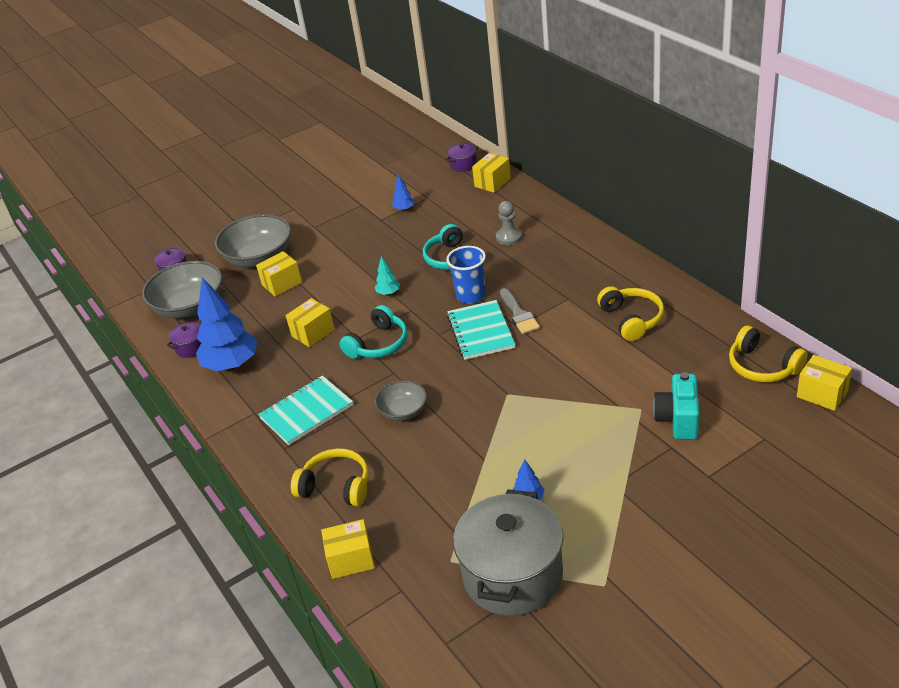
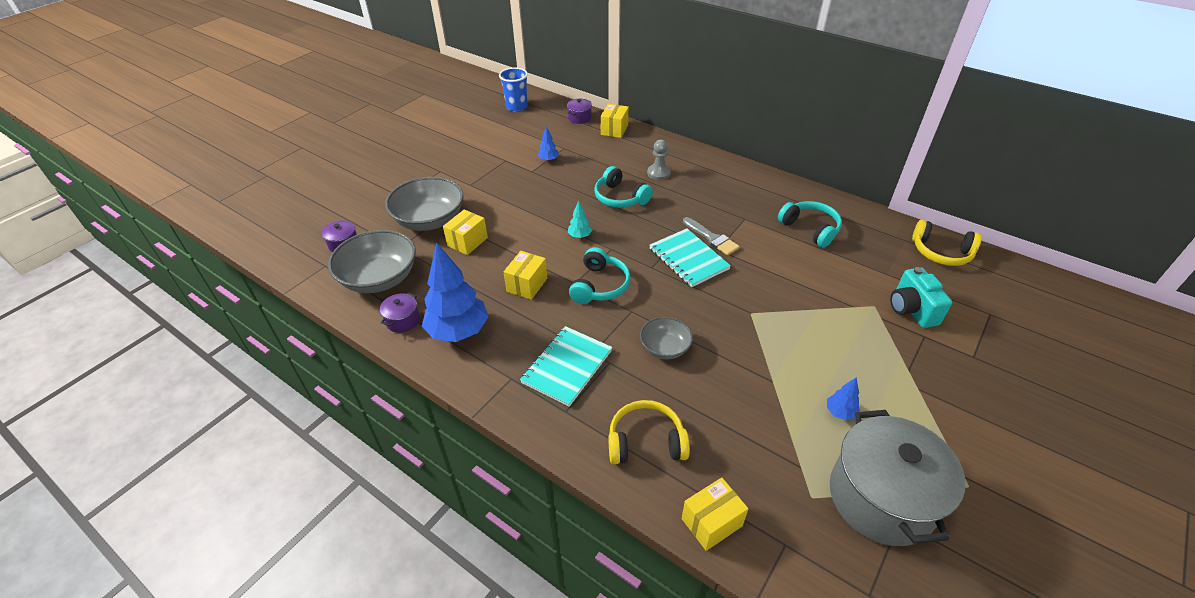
camera: 25 degrees left, 5 degrees up
(471, 295) = (658, 227): blue cup -> blue cup (516, 107)
(632, 319) = (810, 229): yellow headphones -> turquoise headphones
(822, 394) = (1002, 268): yellow box -> none

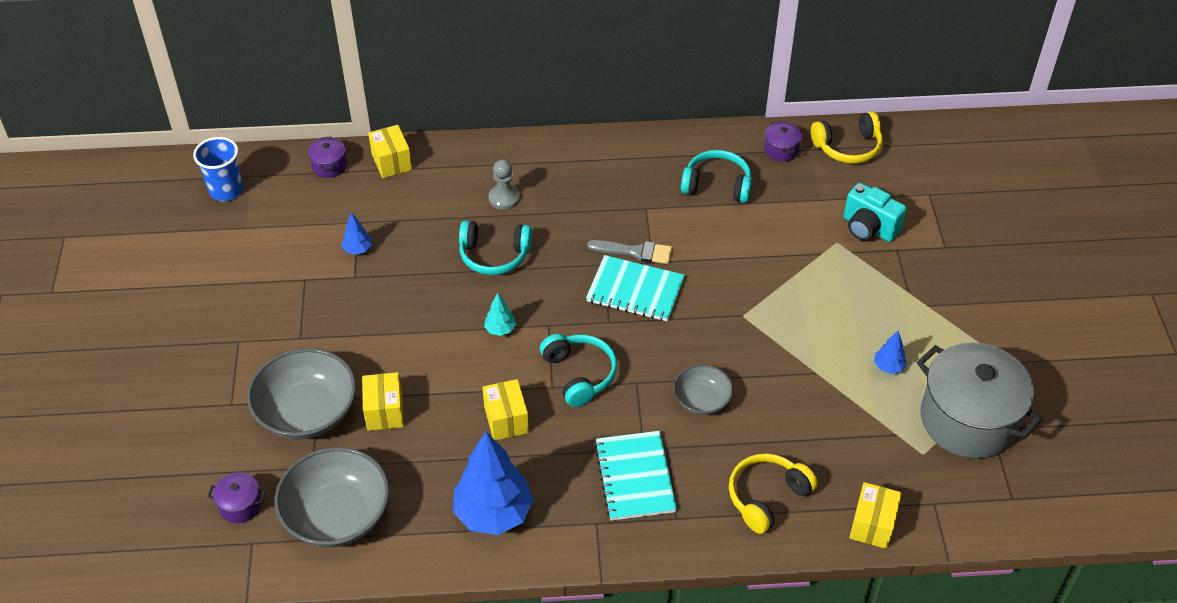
camera: 40 degrees left, 5 degrees up
(403, 320) = (422, 541): purple pot -> purple pot (781, 150)

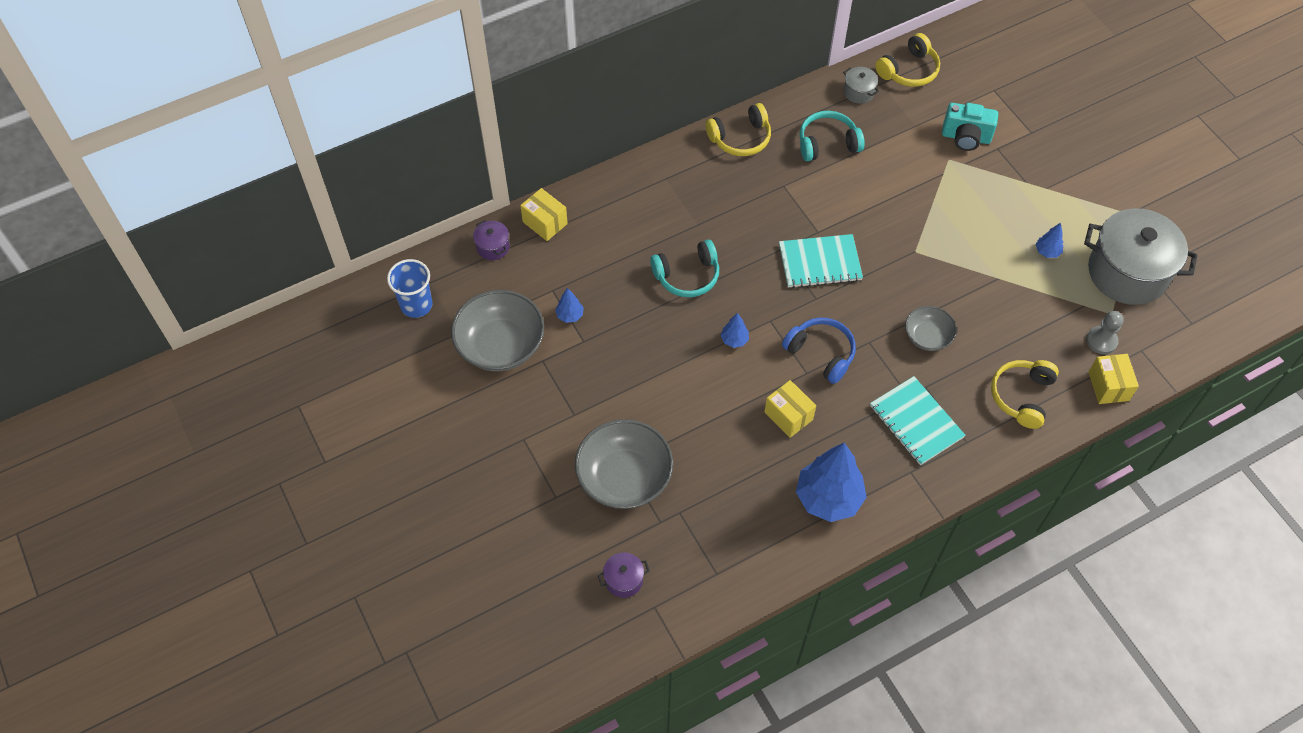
camera: 25 degrees left, 10 degrees up
(337, 515) = (707, 554): grey bowl -> grey bowl (500, 345)
(384, 411) = (687, 449): yellow box -> none
(500, 329) = (734, 340): turquoise tree -> blue tree
(504, 198) = (662, 220): grey pawn -> grey pawn (1101, 341)
(579, 374) = (821, 353): turquoise headphones -> blue headphones
(631, 152) = (740, 138): none -> yellow headphones
(635, 252) = (799, 228): grey brush -> none
(781, 150) = (858, 92): purple pot -> grey pot

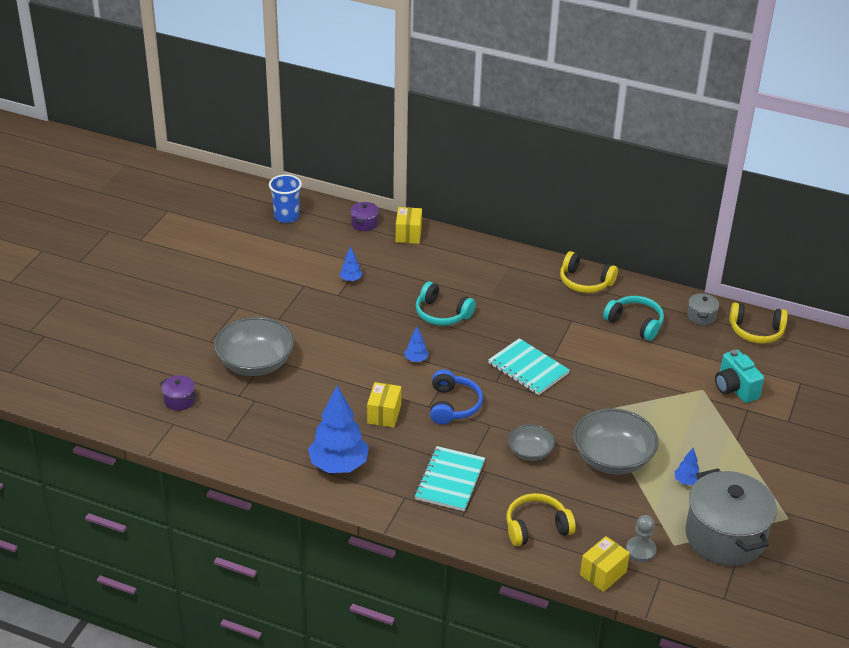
camera: 50 degrees right, 20 degrees down
(500, 345) = (295, 263): grey bowl -> grey bowl (612, 458)

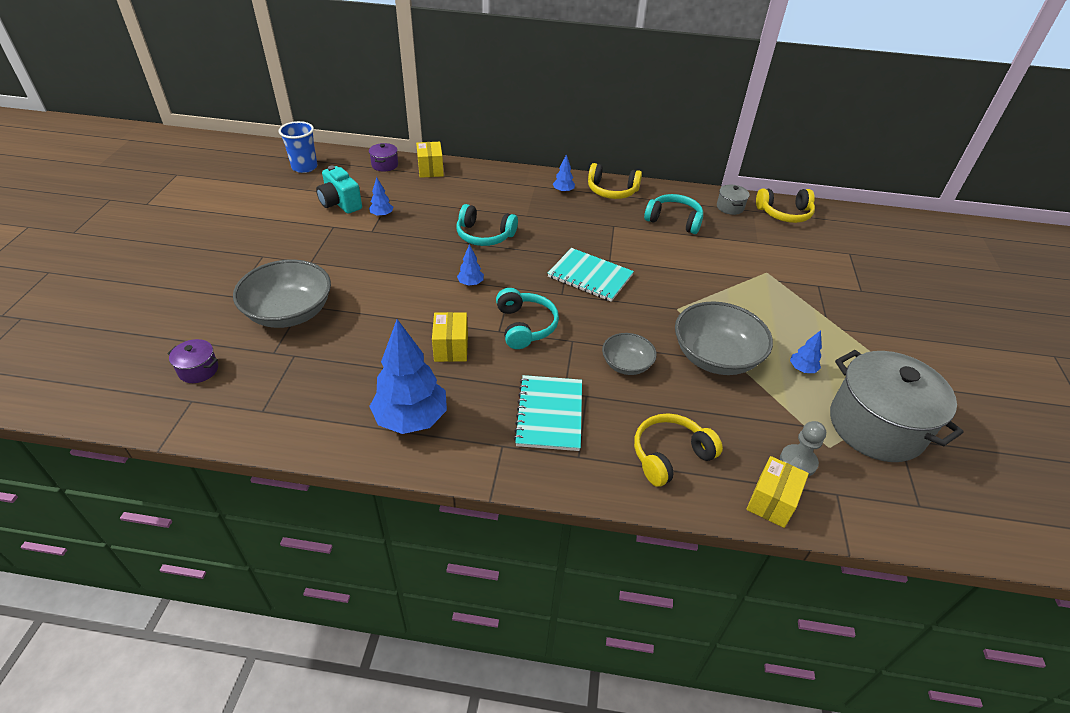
camera: 15 degrees left, 5 degrees up
(453, 405) = (525, 326): blue headphones -> turquoise headphones
(534, 276) = (563, 191): none -> blue tree
(735, 389) = (795, 267): turquoise camera -> turquoise camera (340, 204)

